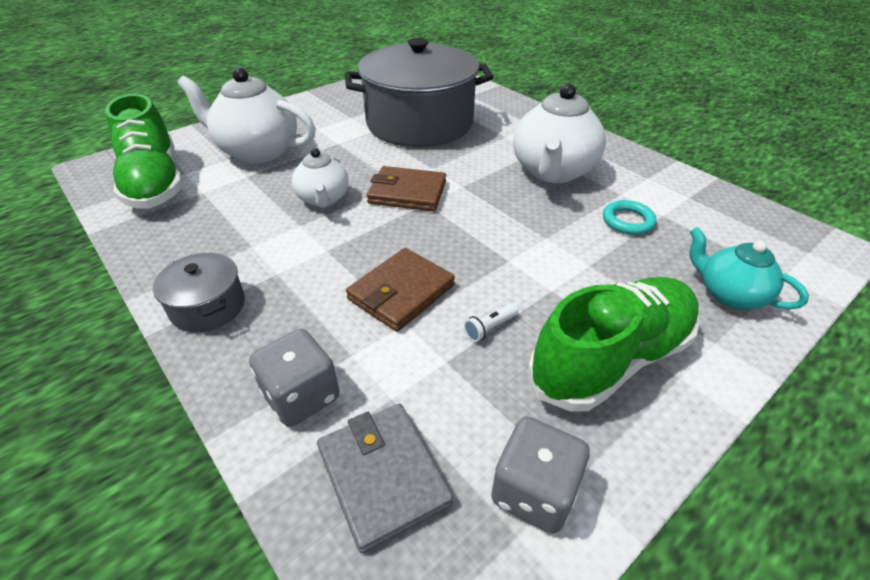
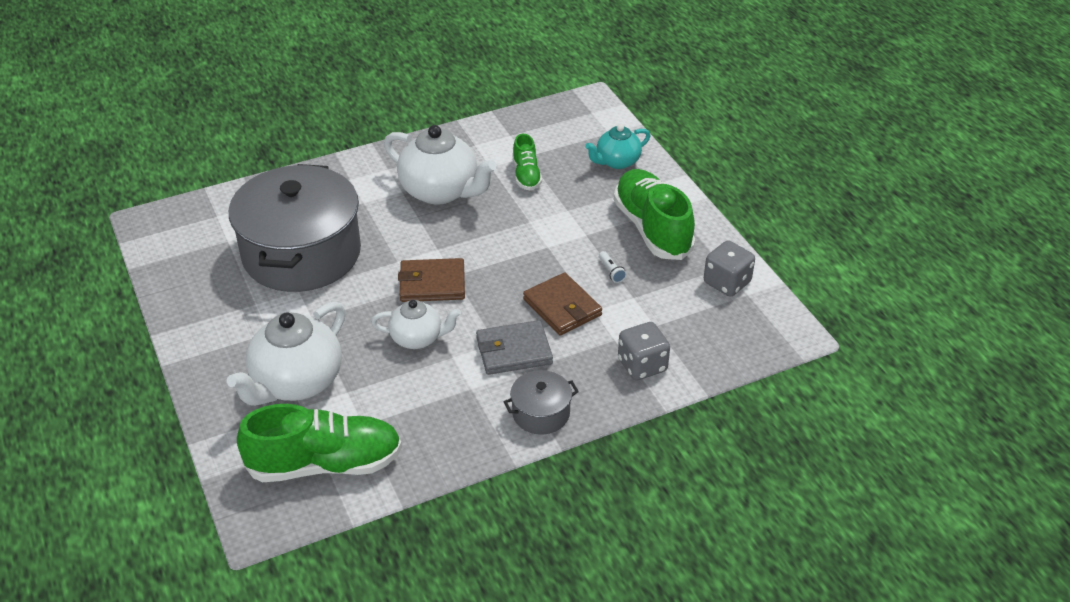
camera: 75 degrees left, 0 degrees up
(383, 476) = (705, 336): grey wallet -> grey wallet (514, 351)
(407, 193) = (432, 283): brown wallet -> brown wallet turned 60 degrees clockwise
(628, 221) = (526, 175): turquoise ring -> green shoe

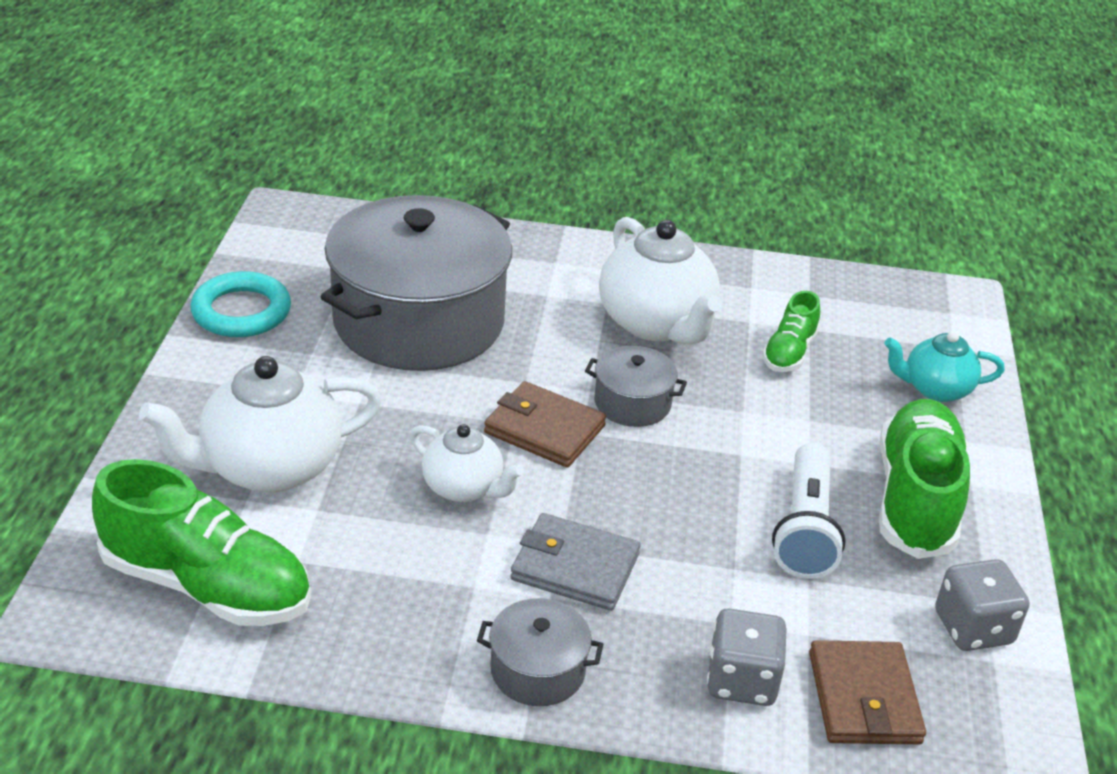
camera: 30 degrees right, 5 degrees down
(185, 299) = (241, 311): none -> turquoise ring
(467, 245) = (632, 403): none -> grey pot
(562, 307) = (692, 542): brown wallet -> brown wallet (864, 698)
(611, 271) = (804, 528): white flashlight -> white flashlight, size x2.48

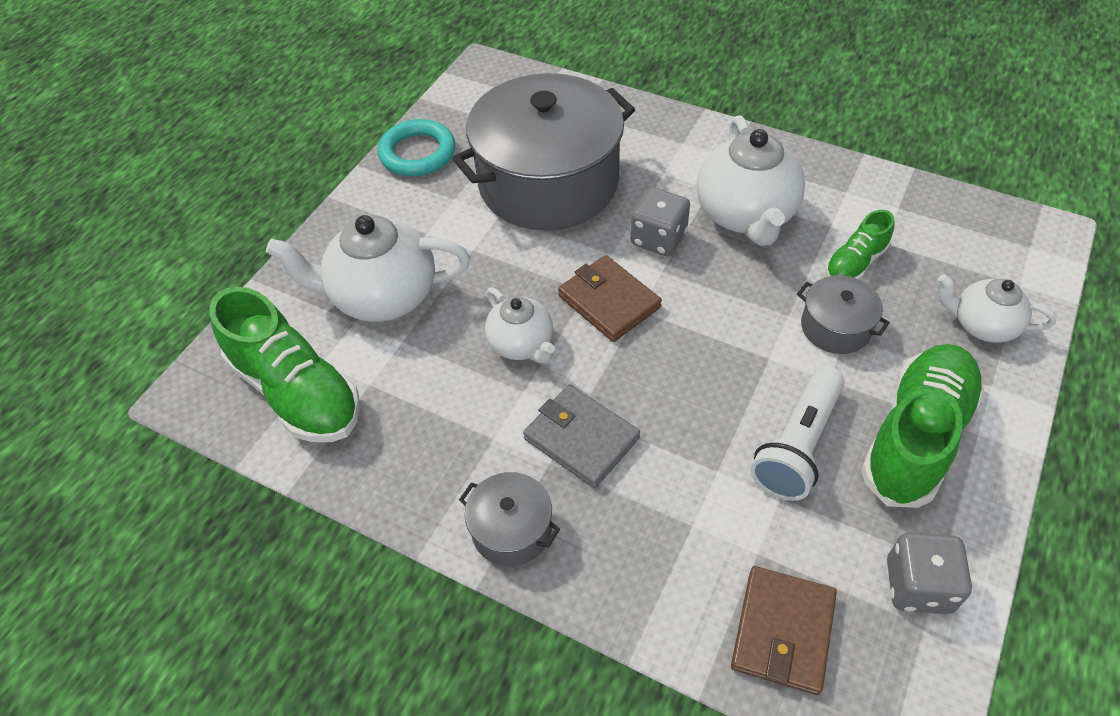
camera: 25 degrees right, 15 degrees up
(632, 403) = (693, 290): grey pot -> grey pot (835, 327)
(741, 680) = (678, 584): grey dice -> grey dice (658, 239)
(935, 389) = (982, 325): turquoise teapot -> white teapot

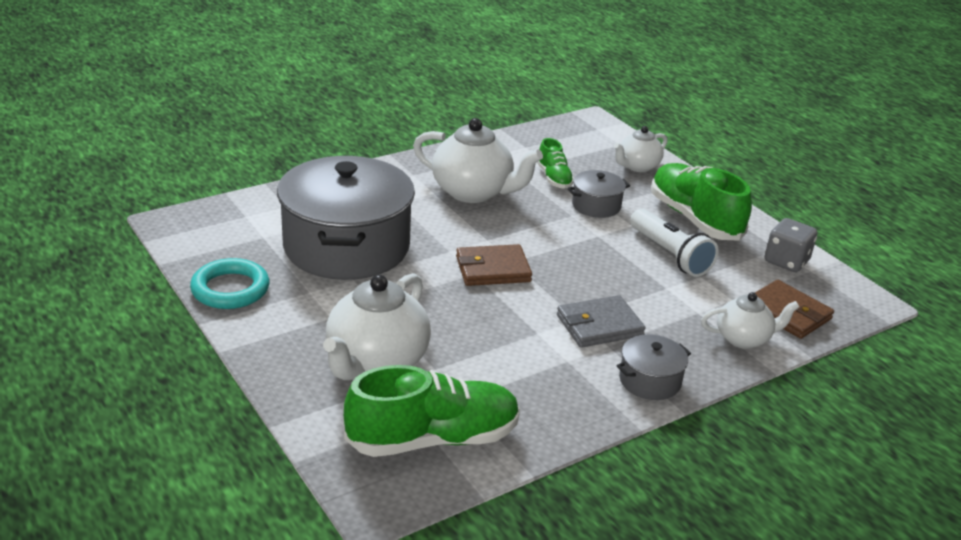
camera: 65 degrees left, 20 degrees down
(522, 344) = (494, 317): white teapot -> white teapot (743, 339)
(658, 239) = (457, 229): grey dice -> none

